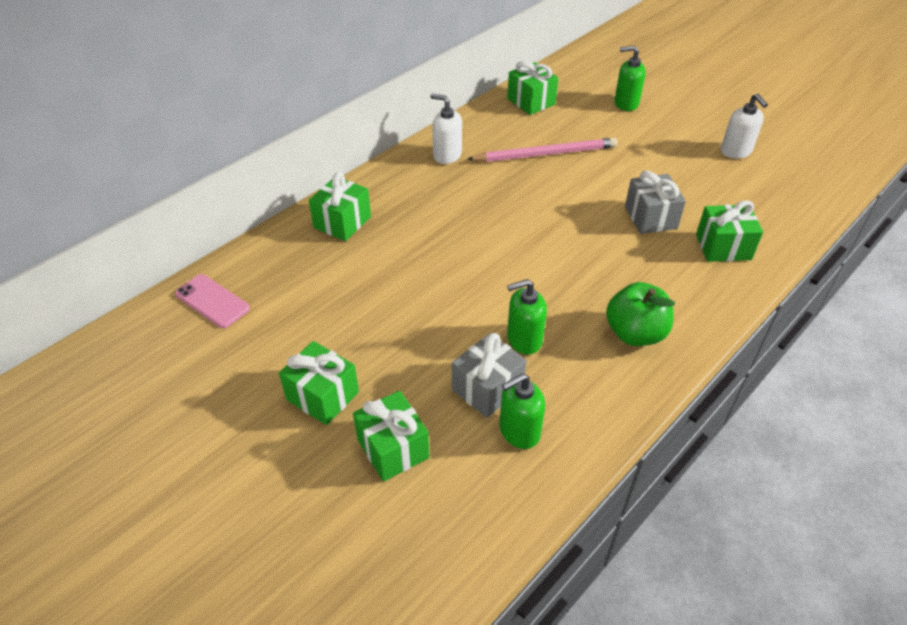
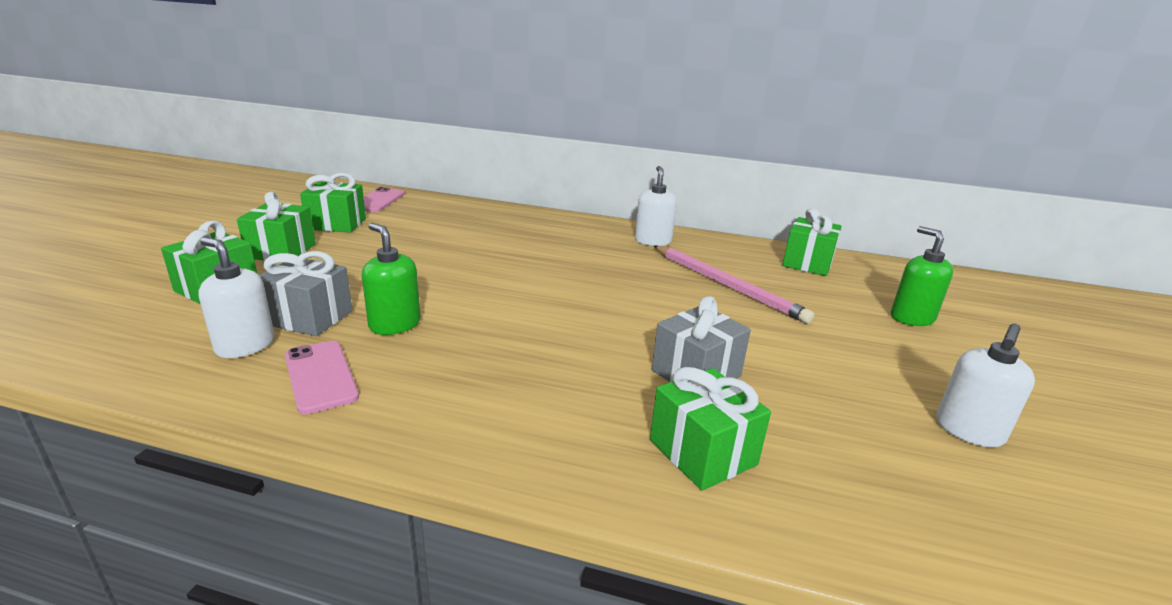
camera: 60 degrees right, 20 degrees down
(342, 222) = (507, 220): green gift -> green gift (337, 224)
(519, 431) = (245, 345): green soap dispenser -> white soap dispenser
(584, 391) = (320, 376): none -> pink phone
(635, 333) = (444, 397): green apple -> none

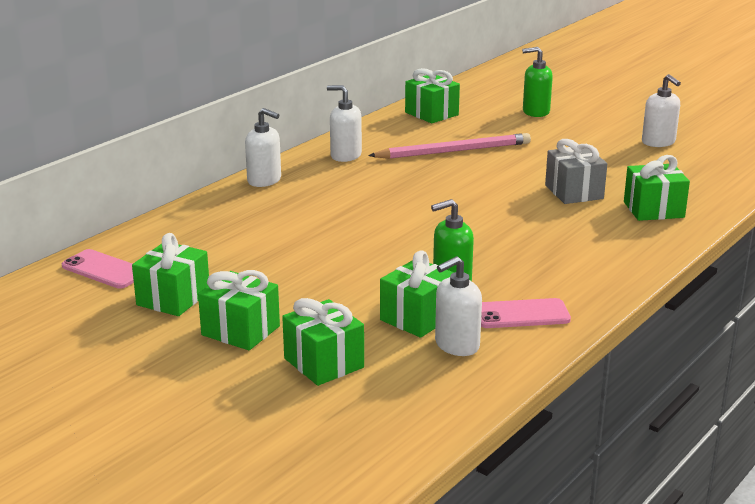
camera: 65 degrees left, 0 degrees up
(309, 317) = (418, 317): grey gift -> green gift
(568, 221) = (264, 180): none -> white soap dispenser

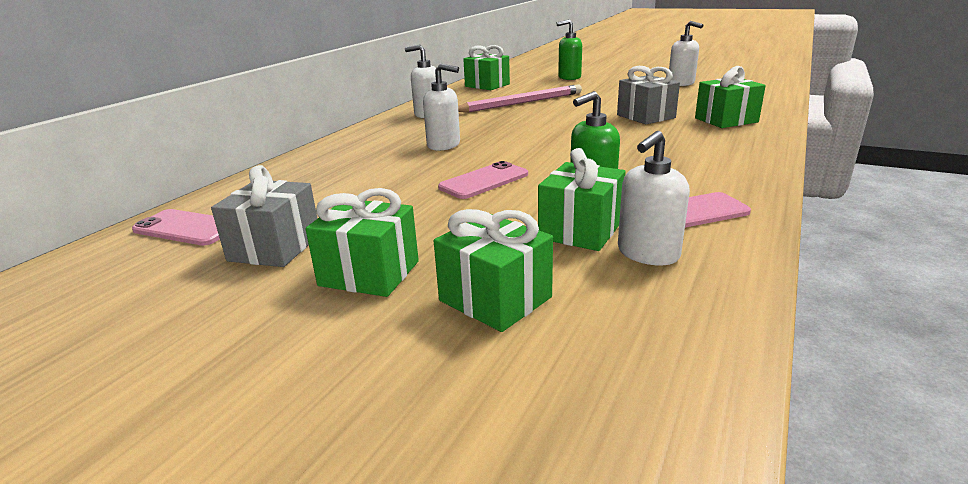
camera: 10 degrees left, 0 degrees up
(173, 298) = (275, 247): green gift -> grey gift
(264, 180) = (358, 137): white soap dispenser -> white soap dispenser (444, 145)
(364, 255) = (484, 181): none -> pink phone

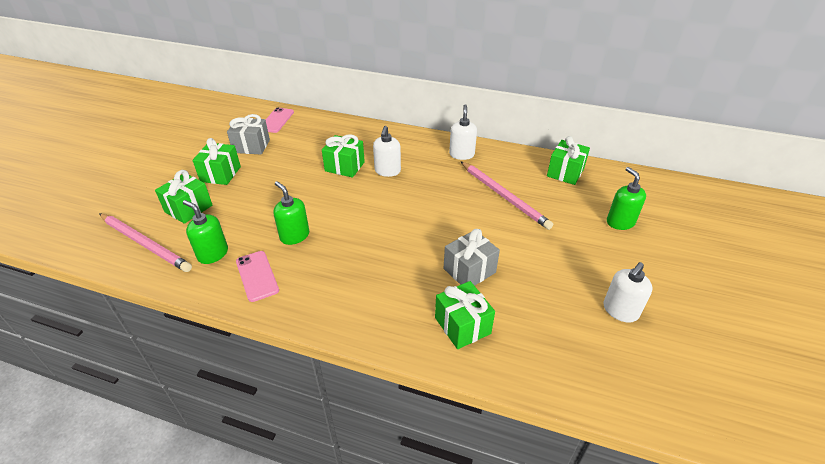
camera: 80 degrees right, 15 degrees up
(484, 181) = (320, 193): pink phone -> none
(580, 230) = (245, 231): green gift -> green gift (344, 166)
(628, 342) = (145, 244): none -> pink pencil
(647, 253) = (213, 254): white soap dispenser -> green soap dispenser

